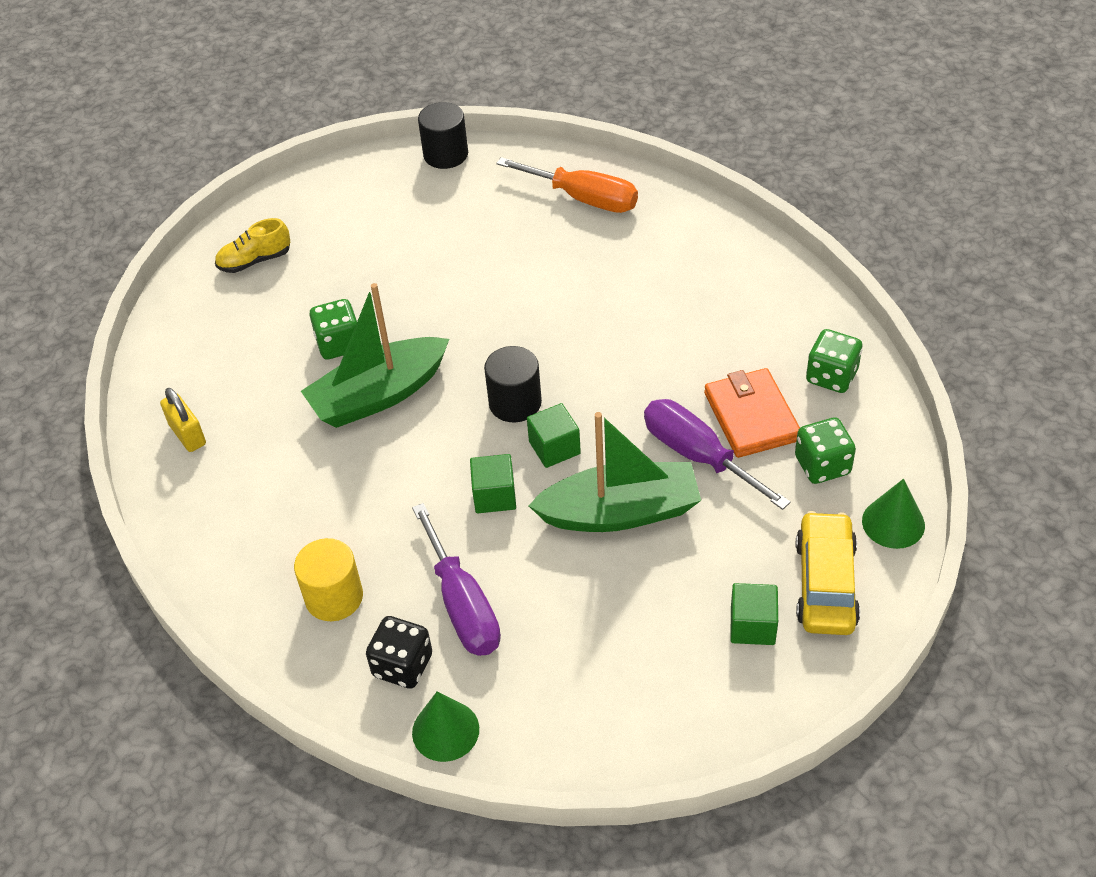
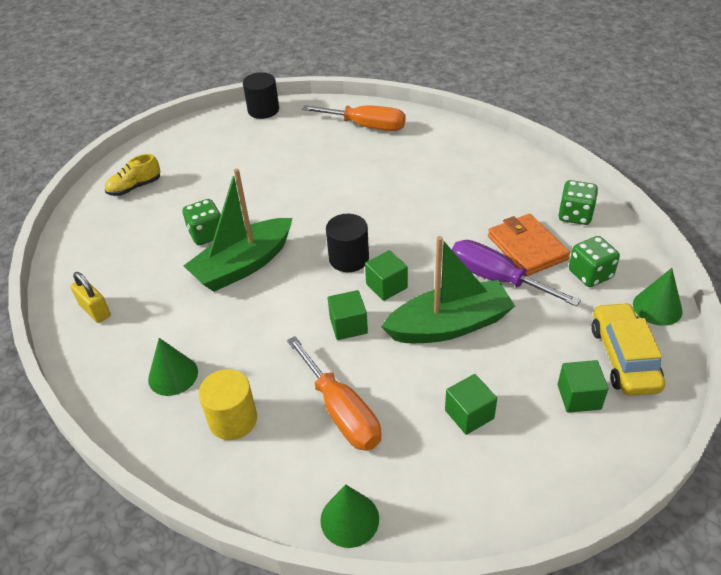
camera: 10 degrees left, 5 degrees down
(271, 532) = (173, 375): none -> green cone
(402, 665) = (301, 468): black dice -> none
(462, 605) = (341, 412): purple screwdriver -> orange screwdriver
(613, 629) = (469, 414): none -> green cube

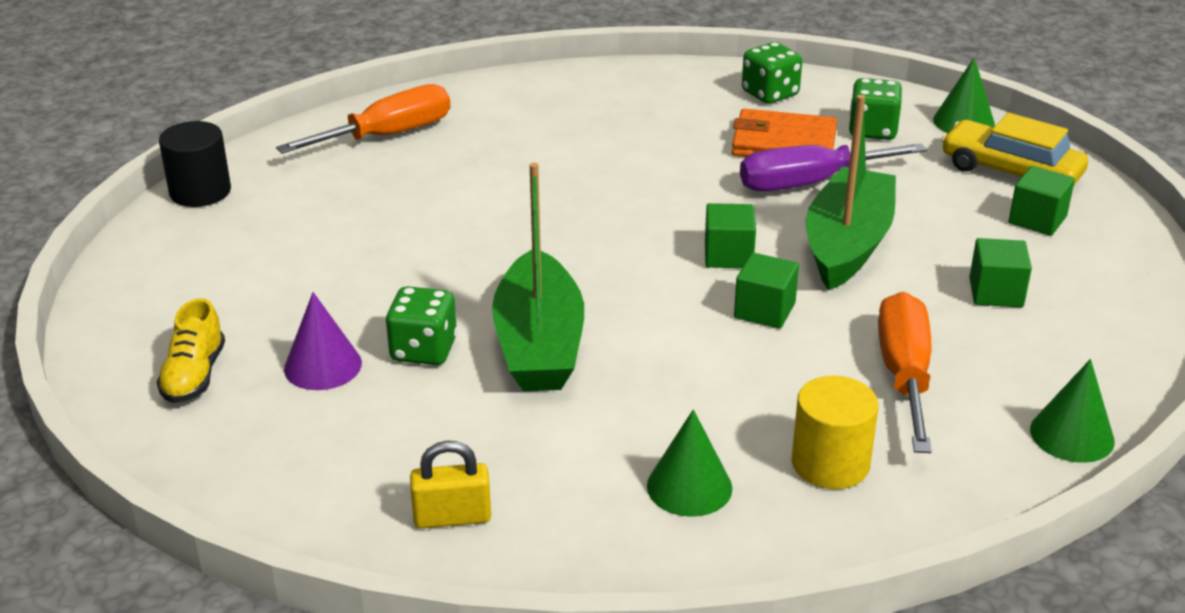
camera: 55 degrees left, 10 degrees down
(170, 214) = (323, 366): none -> purple cone
(341, 412) = (904, 375): orange screwdriver -> orange screwdriver turned 90 degrees counterclockwise
(349, 258) = (641, 260): black cylinder -> none

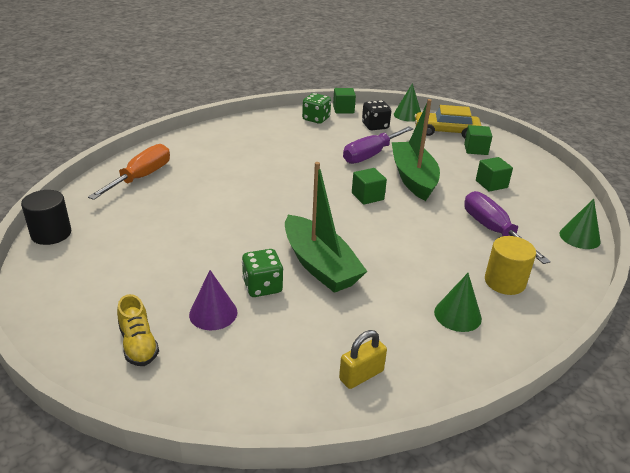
camera: 30 degrees left, 0 degrees up
(764, 310) = (408, 218): green cube -> green cube (343, 109)
(783, 143) = (343, 139): orange wallet -> none
(872, 130) = (375, 126): green dice -> black dice
(904, 375) = (493, 230): orange screwdriver -> purple screwdriver

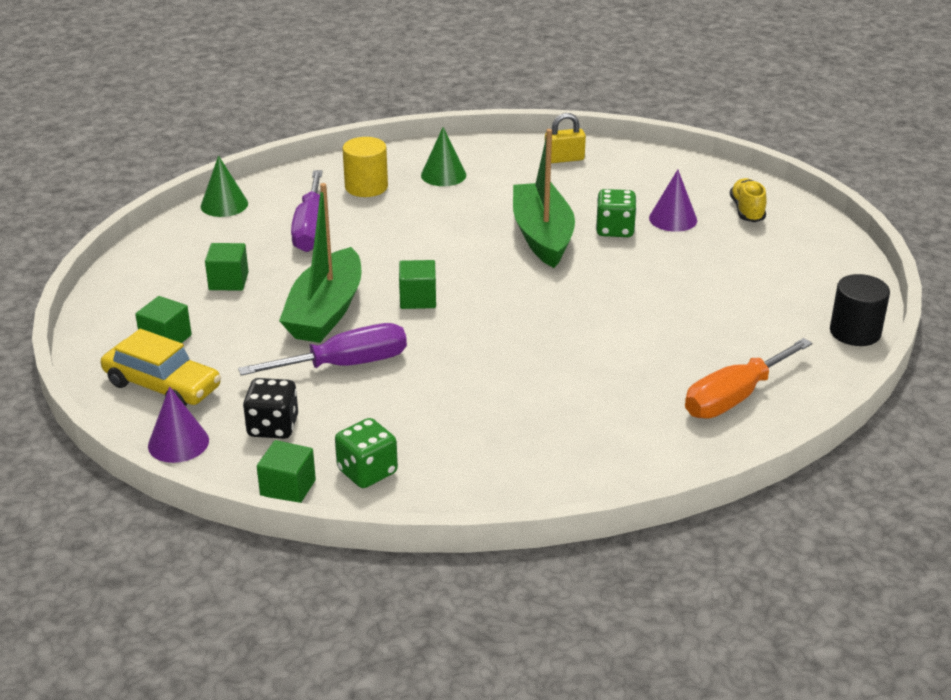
camera: 155 degrees left, 0 degrees up
(407, 115) = (178, 443): green cone -> purple cone

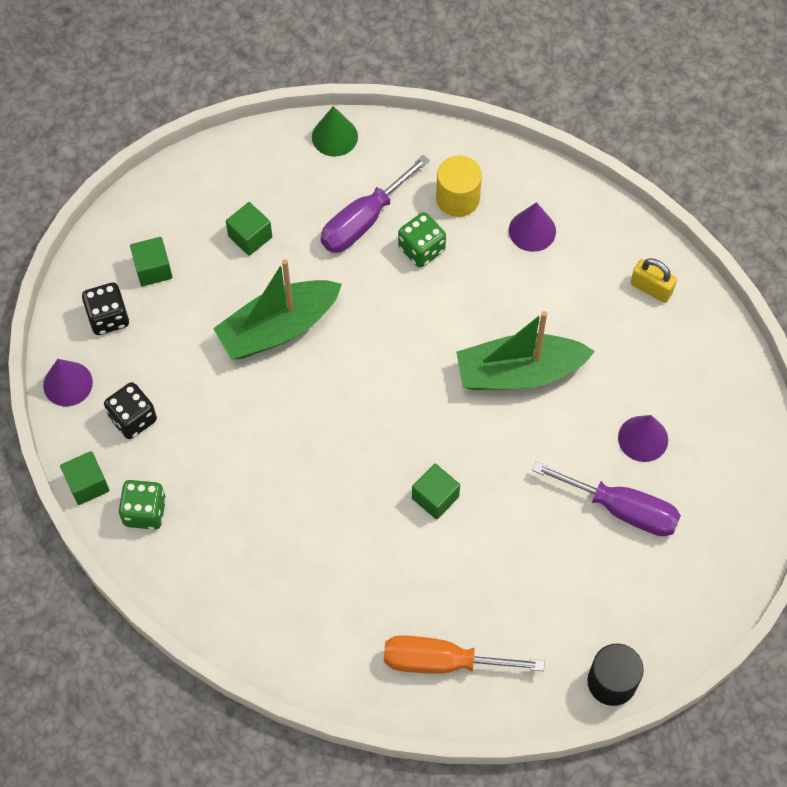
camera: 45 degrees right, 30 degrees up
(162, 386) = (108, 317): yellow car -> black dice
(346, 365) = (234, 397): purple screwdriver -> purple screwdriver (622, 509)
(418, 299) = (352, 368): green cube -> green cube (435, 497)
(443, 175) = (532, 230): green cone -> purple cone
(542, 236) = (519, 372): green boat -> green boat turned 135 degrees counterclockwise
(615, 230) = (582, 412): green dice -> green dice (421, 249)
(747, 211) = (715, 480): yellow shoe -> none

